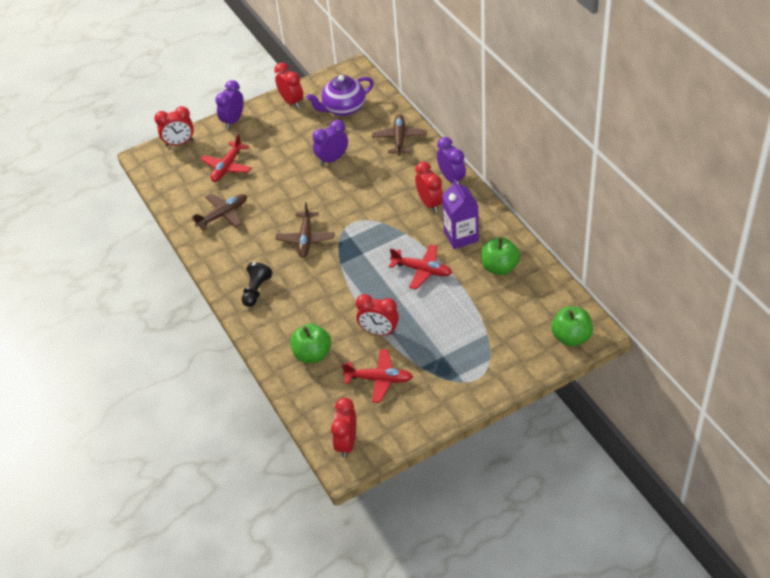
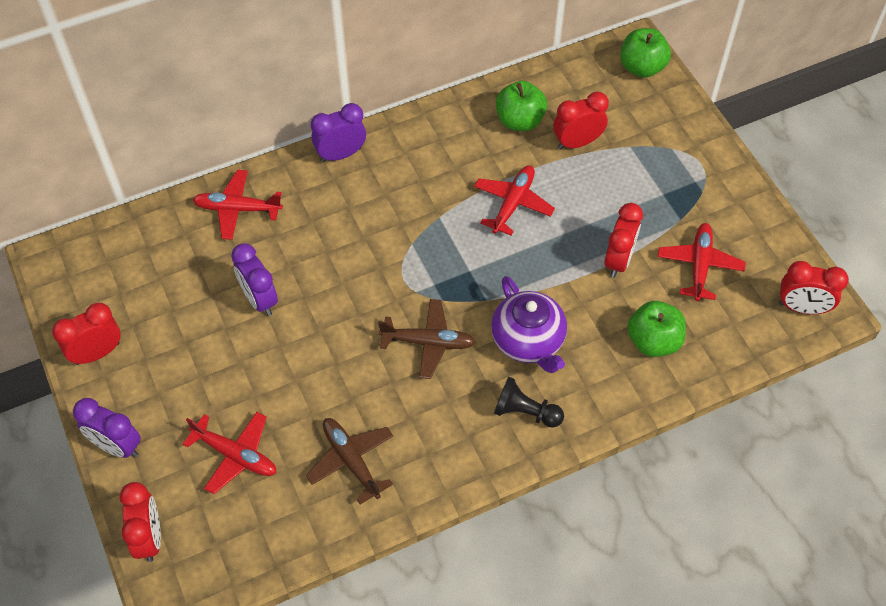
camera: 90 degrees left, 10 degrees up
(343, 108) = (141, 278): purple teapot -> purple teapot (528, 341)
(399, 138) = (237, 209): brown plane -> red plane
(430, 204) = (386, 184): red clock -> red clock (577, 142)
(461, 236) = (456, 155): purple carton -> none

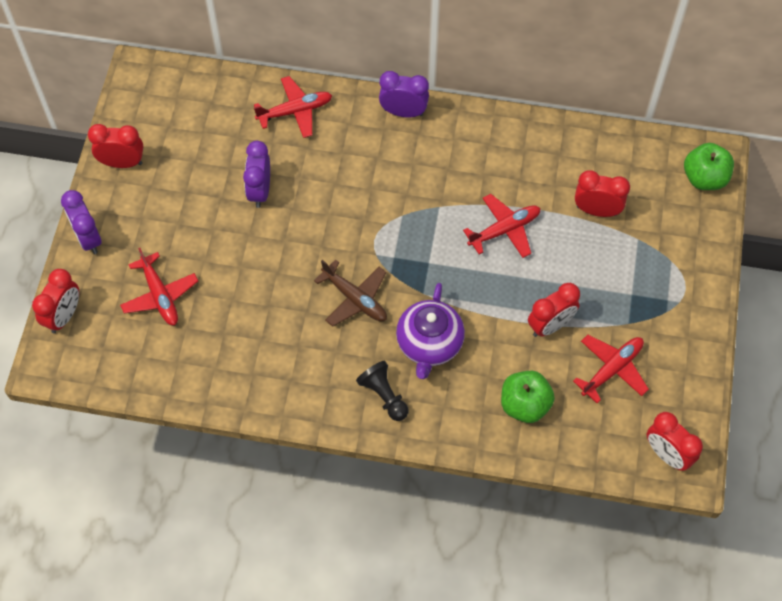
camera: 35 degrees right, 5 degrees up
(237, 209) = (295, 111): red plane -> red plane turned 120 degrees clockwise
(351, 461) = (234, 350): brown plane -> none
(519, 121) = (565, 165): green apple -> none

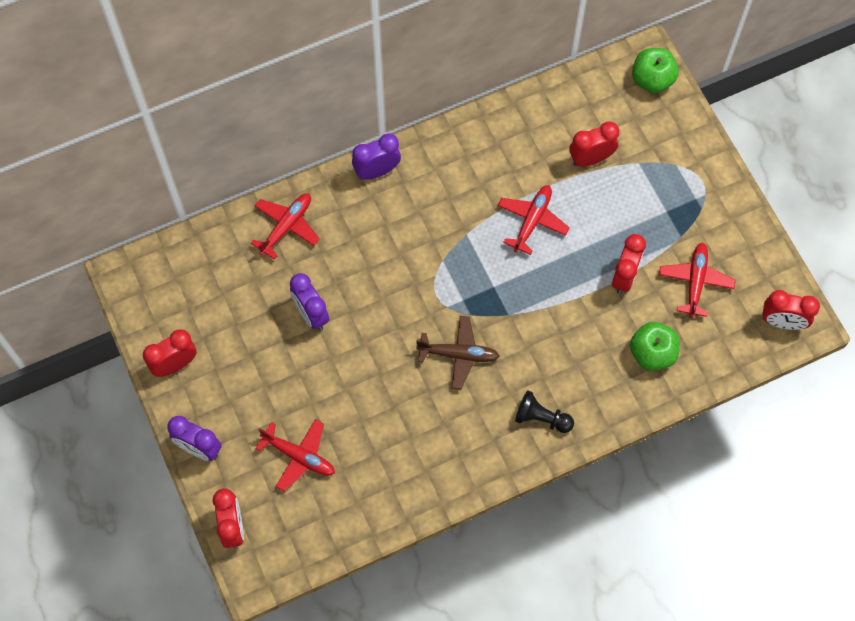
camera: 35 degrees left, 5 degrees up
(429, 344) = (544, 353): purple teapot -> none

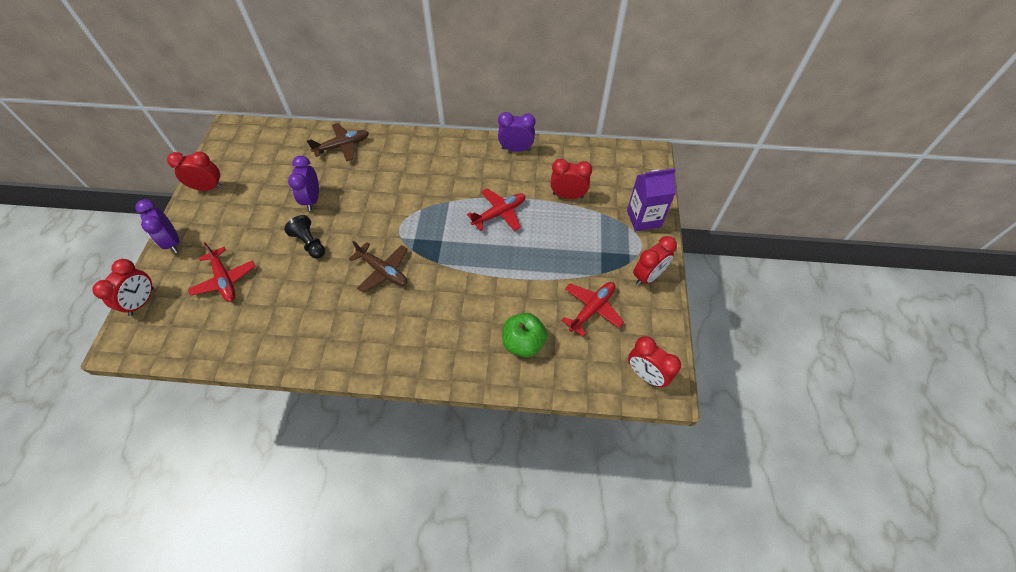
camera: 30 degrees right, 10 degrees down
(287, 226) = (342, 146): red plane -> brown plane
(377, 171) = (422, 142): purple clock -> purple clock (516, 149)
(541, 418) = (405, 345): black pawn -> black pawn (309, 243)
(624, 277) = (539, 279): red clock -> red clock (648, 276)
(652, 80) = (644, 169): green apple -> none
(687, 146) = (643, 218): none -> purple carton

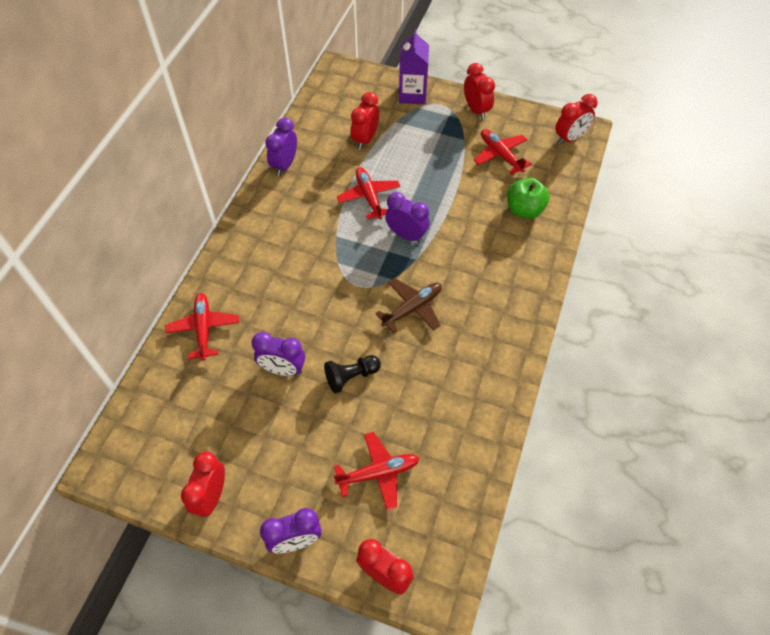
camera: 75 degrees left, 0 degrees up
(342, 146) = (204, 329): brown plane -> red plane
(463, 250) = (406, 235): none -> purple clock

